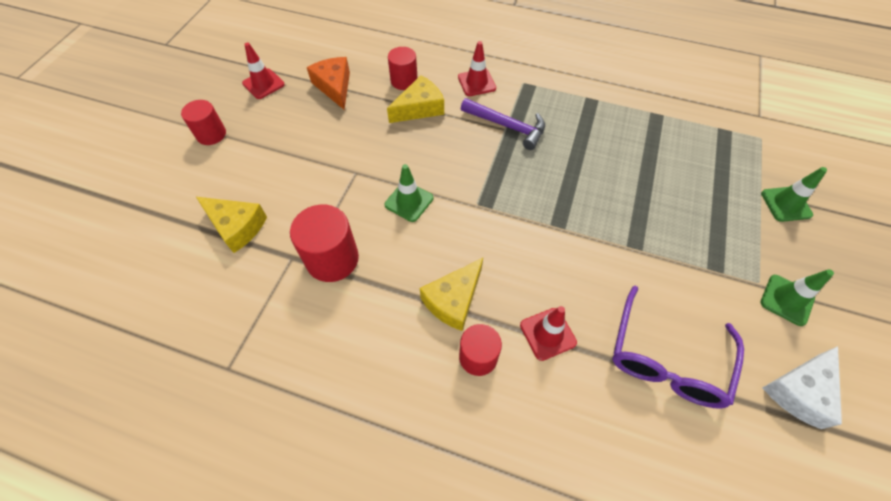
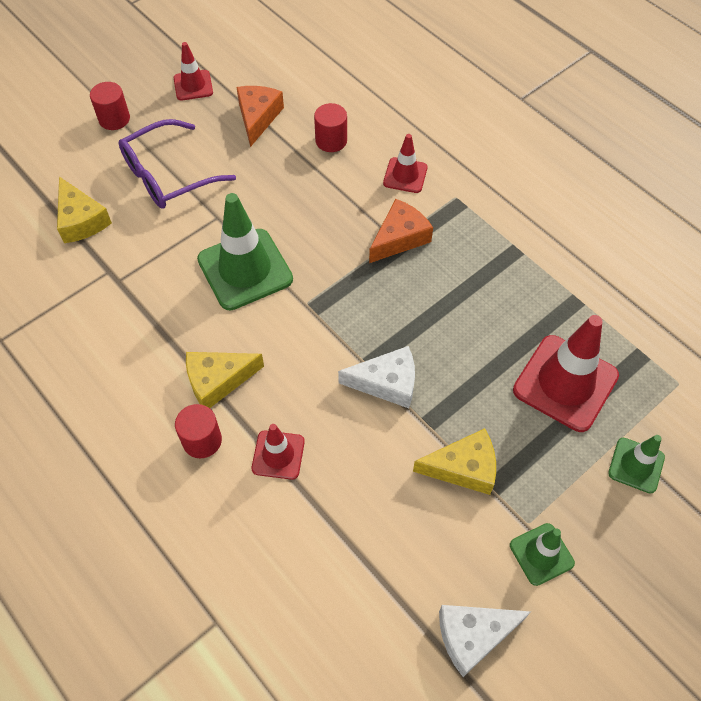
camera: 30 degrees right, 0 degrees up
(332, 259) = (140, 290): red cylinder -> none
(409, 201) = (245, 269): green traffic cone -> green traffic cone, size x1.85
(419, 108) = (325, 178): yellow cheese -> yellow cheese (463, 468)
(507, 126) = (399, 238): purple hammer -> orange cheese
(582, 233) = (387, 383): none -> white cheese
(666, 359) = (369, 536): purple glasses -> purple glasses (168, 175)
(697, 172) = (565, 383): none -> red traffic cone

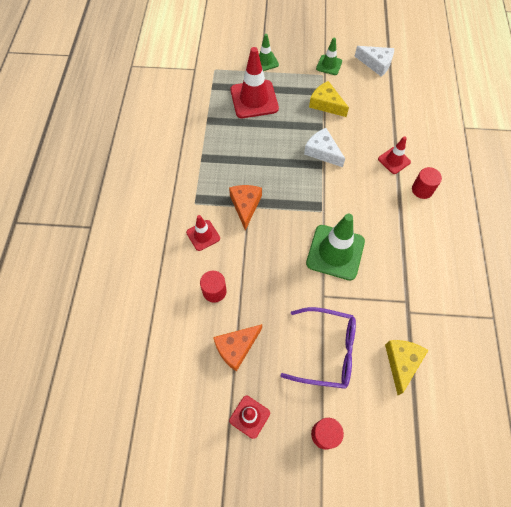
camera: 135 degrees left, 5 degrees up
(218, 381) = (395, 208): yellow cheese -> none
(399, 238) = (245, 206): orange cheese -> orange cheese turned 90 degrees clockwise

